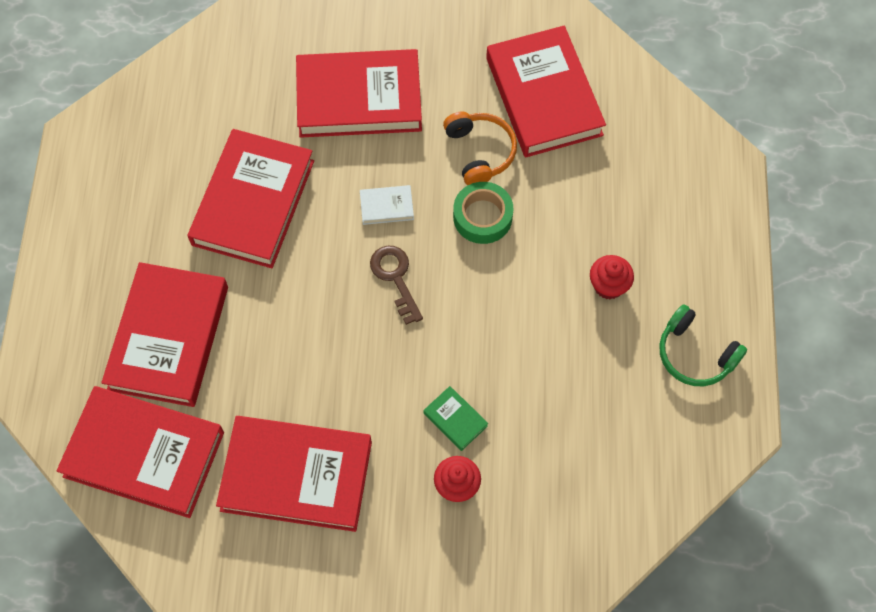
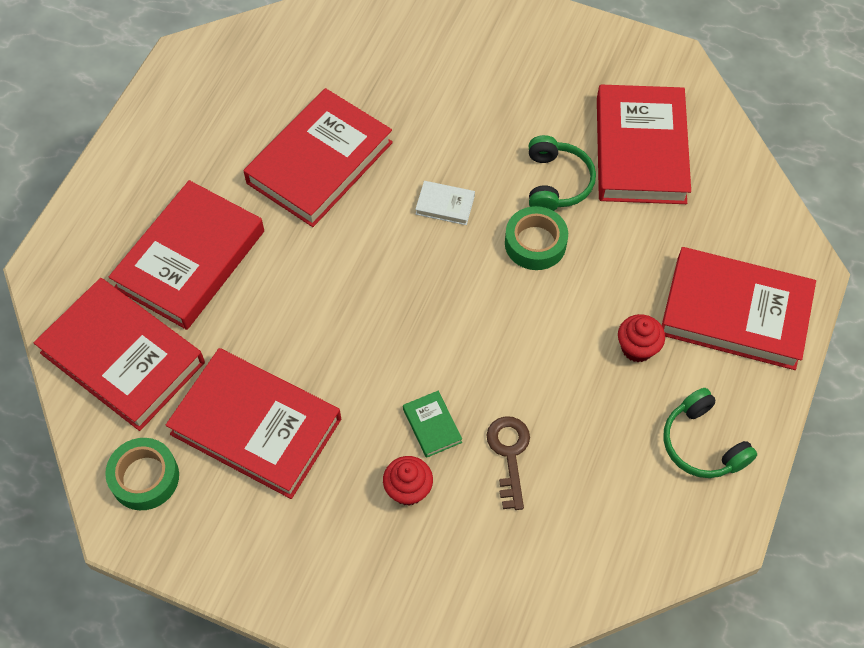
camera: 20 degrees right, 5 degrees down
(213, 559) = (145, 477): none -> green tape
(359, 98) = (458, 99): red book -> red book (735, 313)
(395, 278) = (427, 273): brown key -> brown key (509, 454)
(480, 152) = (556, 182): orange headphones -> green headphones

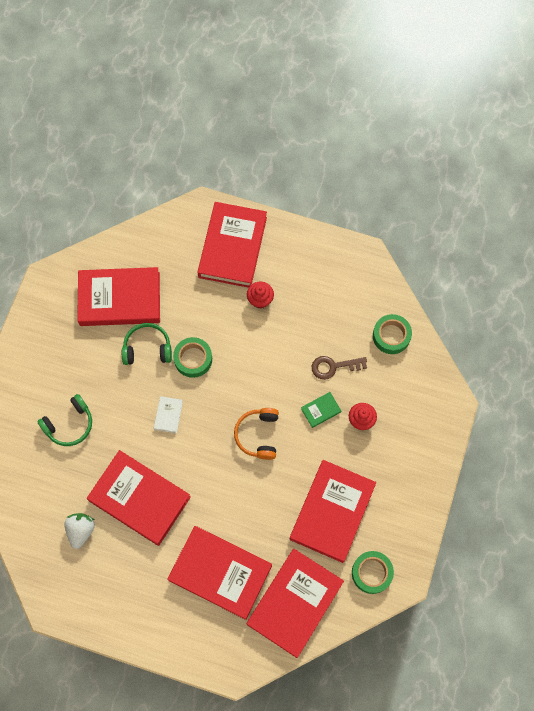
camera: 95 degrees left, 10 degrees up
(285, 91) = (81, 530): none -> white strawberry
(399, 327) = (258, 435): none -> orange headphones
(562, 560) = (391, 336): none -> green tape
(702, 444) = (316, 266): green headphones -> green headphones (69, 424)

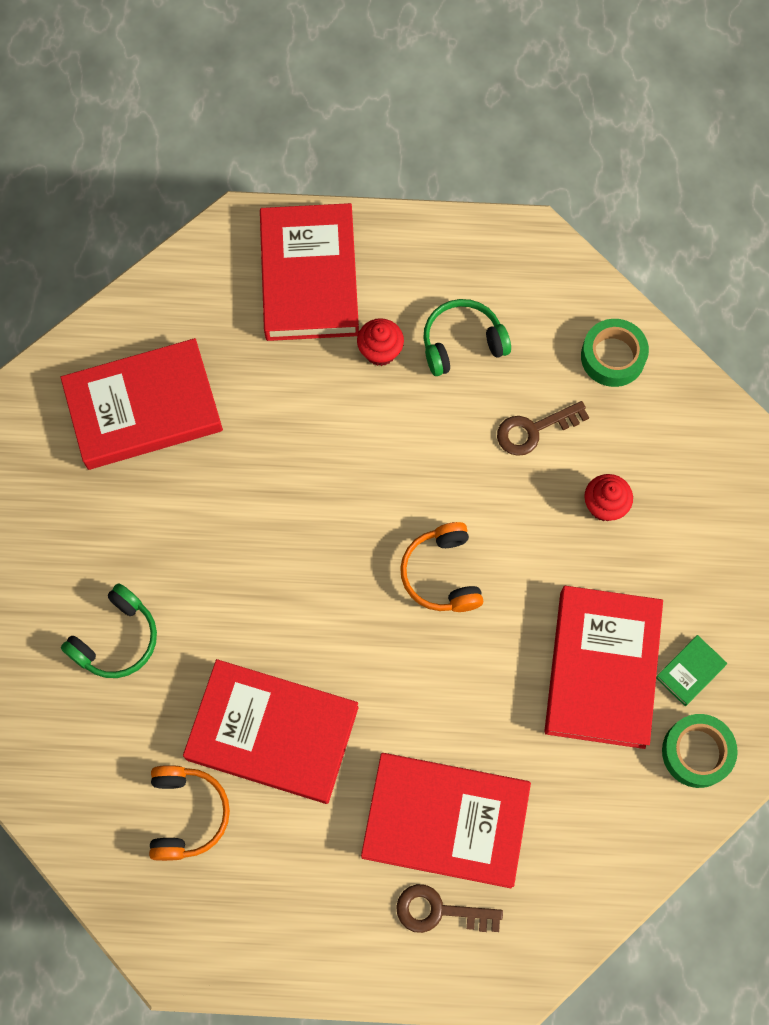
camera: 15 degrees left, 0 degrees up
(81, 530) = (187, 814): white strawberry -> orange headphones
(147, 348) = (214, 478): green headphones -> green headphones (462, 343)
(168, 415) = (281, 580): white book -> none
(193, 359) = (296, 476): green tape -> none
(202, 621) = (439, 911): none -> brown key
(295, 603) = (585, 837): red book -> none
(321, 410) = (533, 507): green book -> green book (690, 671)

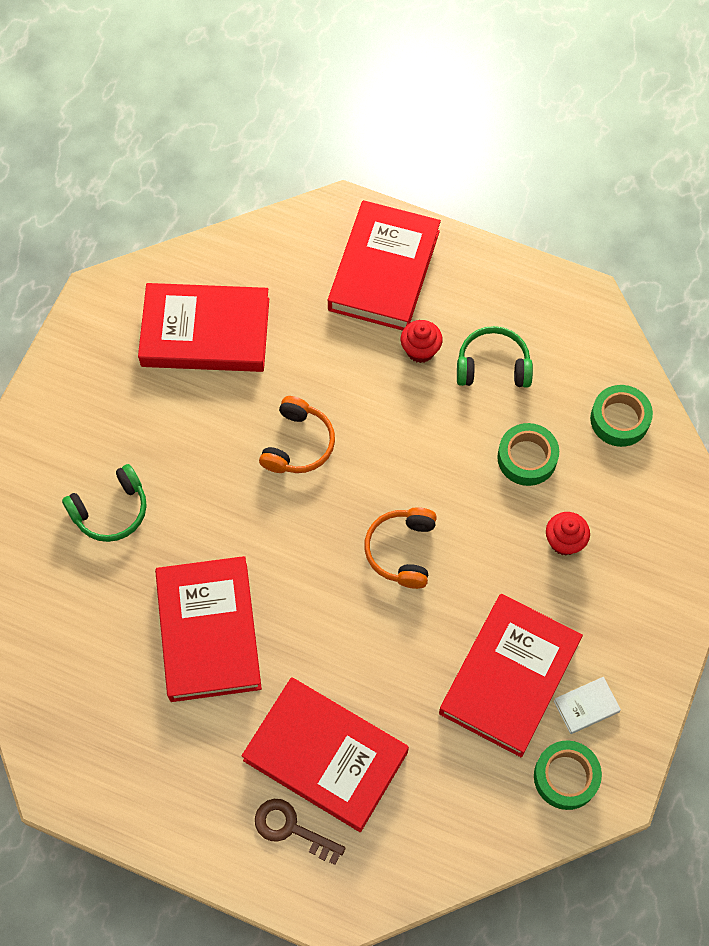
camera: 20 degrees right, 5 degrees down
(187, 814) = (113, 672): orange headphones -> orange headphones (298, 444)
(272, 733) = (209, 631): red book -> red book turned 45 degrees clockwise
(534, 430) = (527, 458): brown key -> green tape
(690, 671) = (586, 706): green book -> white book

